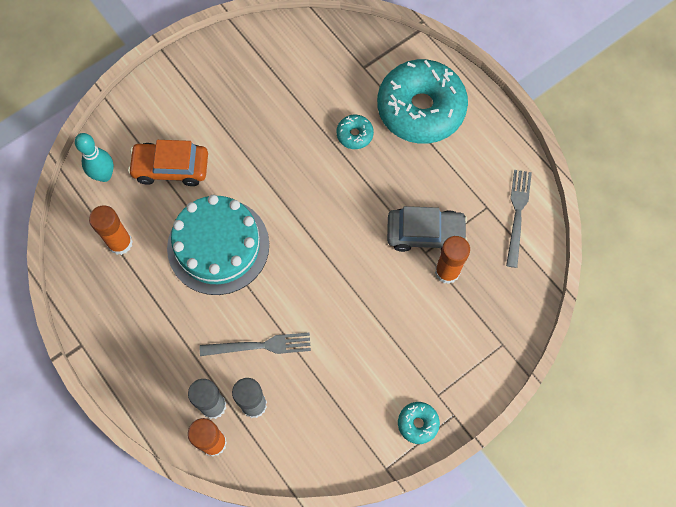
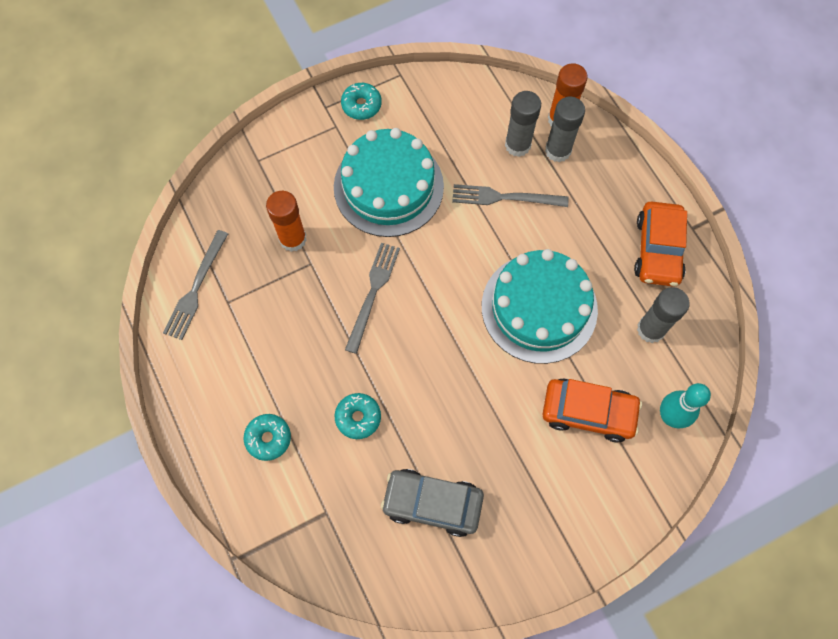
camera: 170 degrees left, 0 degrees up
(113, 317) = (658, 250): none -> orange car
(120, 243) = (650, 329): orange glue stick -> grey glue stick
(364, 235) = (373, 293): none -> grey fork
(372, 338) = (388, 186): none -> turquoise cake
(420, 109) = (268, 438): turquoise donut -> turquoise donut, size x0.41
(425, 233) = (305, 283): grey car -> grey car (432, 504)

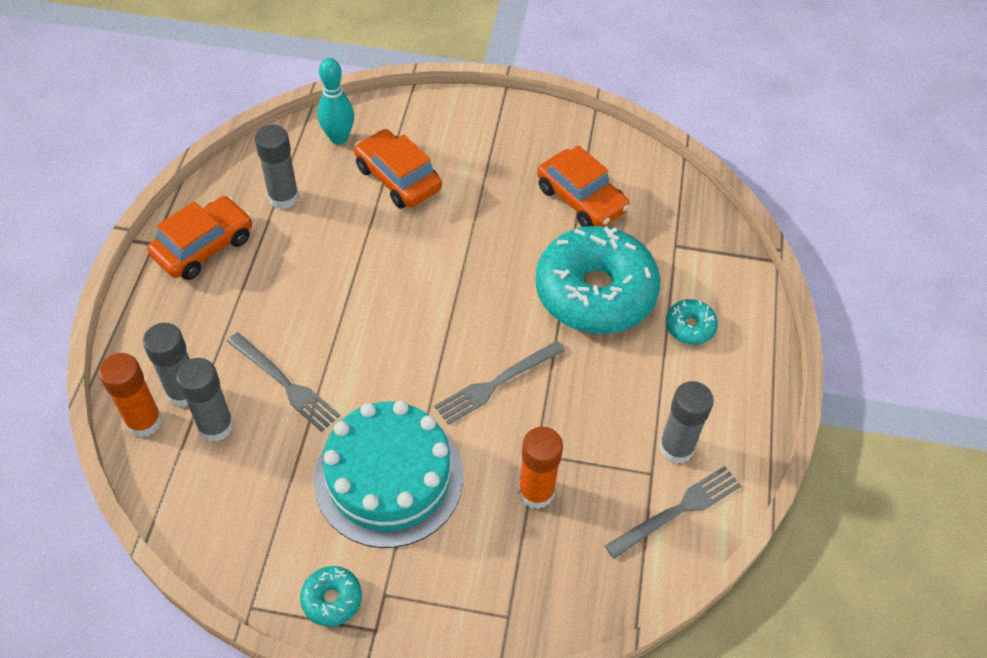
camera: 145 degrees left, 15 degrees down
(222, 331) = (676, 448): none -> grey glue stick
(358, 417) = (595, 292): turquoise donut -> turquoise donut, size x2.43
(432, 504) = (581, 199): grey car -> orange car
(539, 308) = (356, 271): turquoise cake -> none

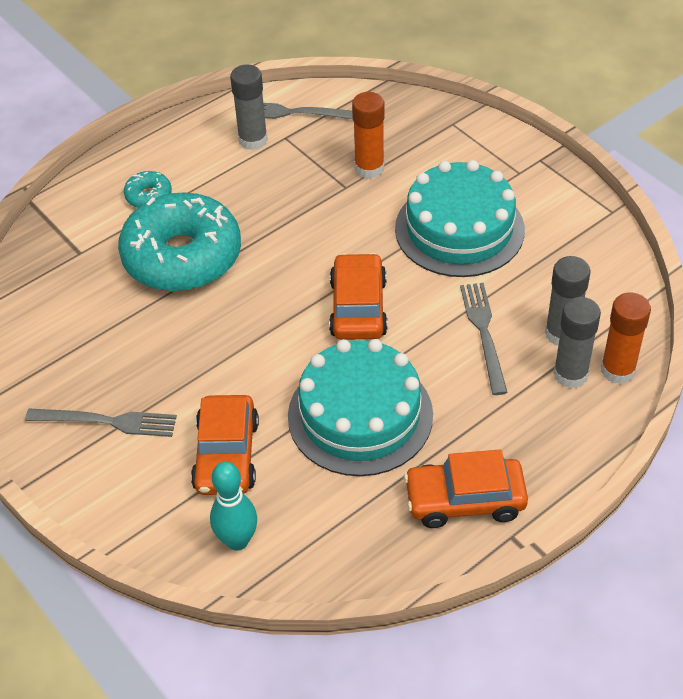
camera: 135 degrees left, 5 degrees down
(283, 197) = (349, 505): grey glue stick -> none
(329, 258) = (360, 415): none -> turquoise cake
(332, 599) = (555, 187): turquoise donut -> none
(496, 383) = (325, 241): grey fork -> grey fork (107, 422)
(581, 199) = (99, 332): orange car -> orange car (358, 307)

